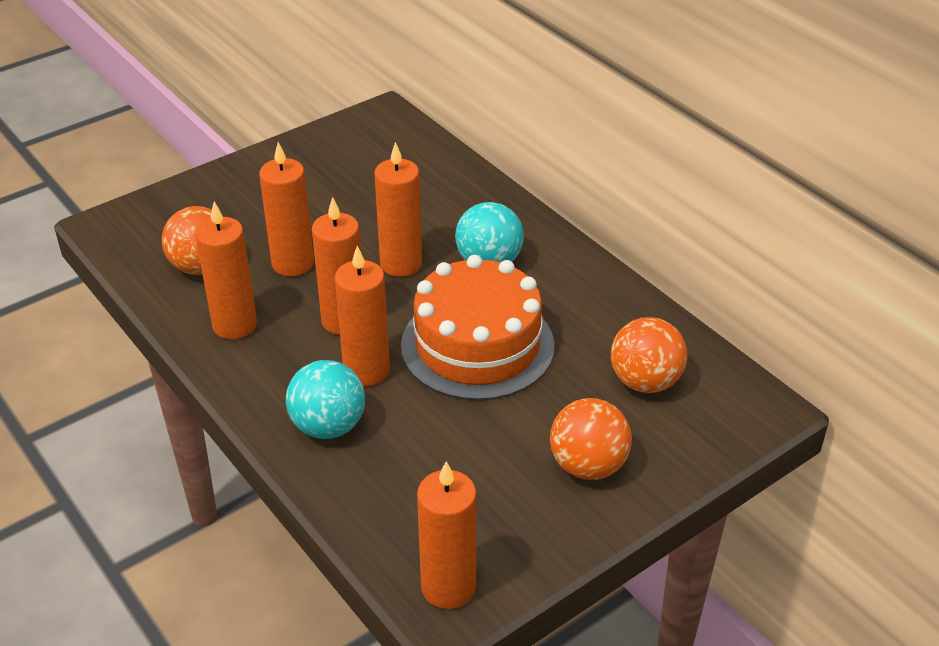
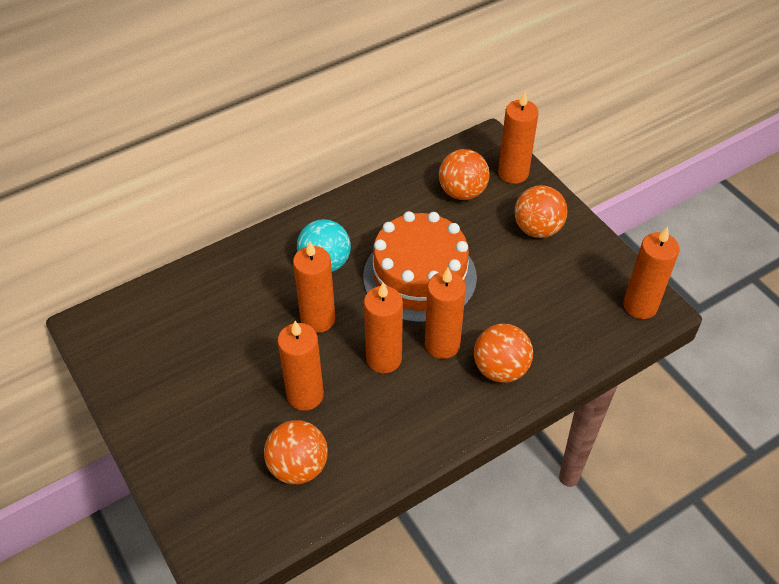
camera: 85 degrees left, 10 degrees up
(234, 325) = (381, 436): orange candle -> orange candle (513, 173)
(328, 426) = (500, 369): turquoise ball -> orange ball

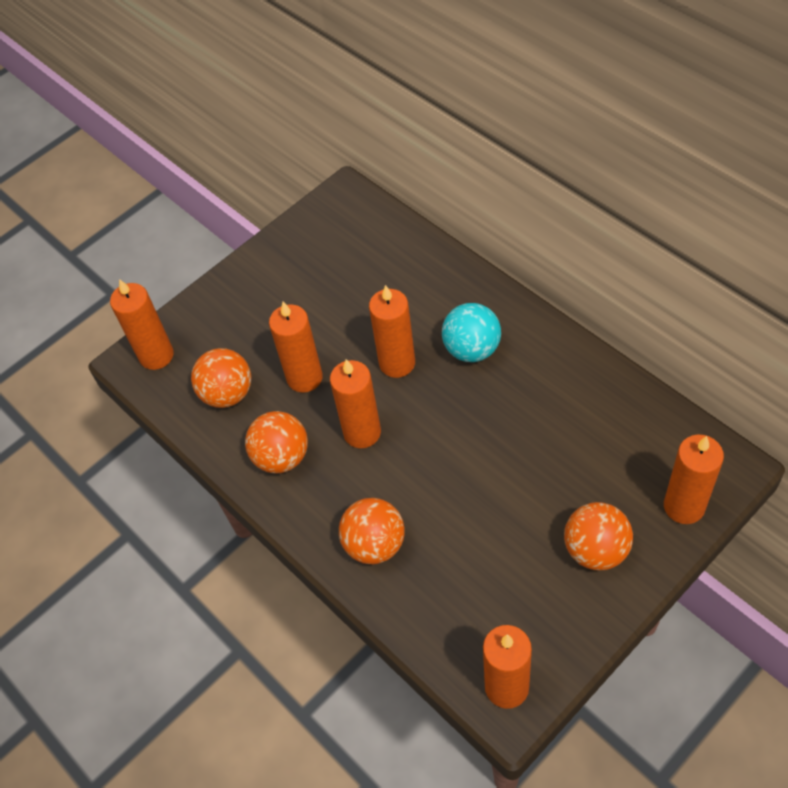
camera: 85 degrees right, 5 degrees up
(419, 277) = (480, 440): orange cake -> none
(442, 344) = (393, 482): orange candle -> orange candle (156, 355)
(462, 192) = (627, 456): orange ball -> orange ball (281, 457)

